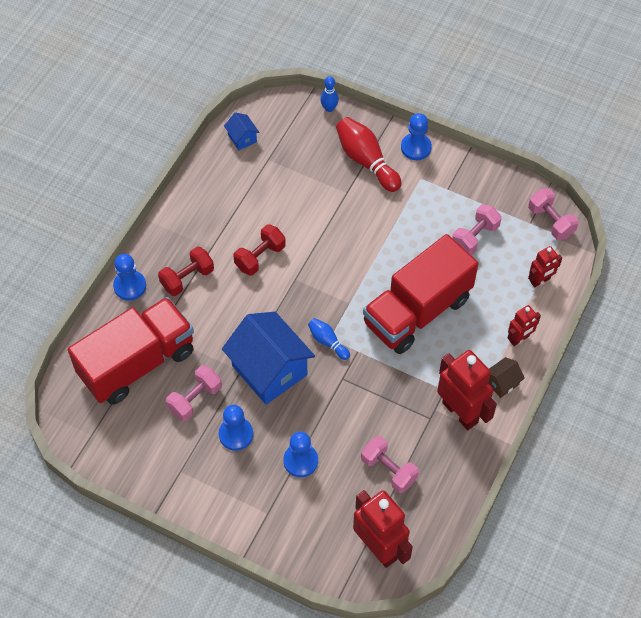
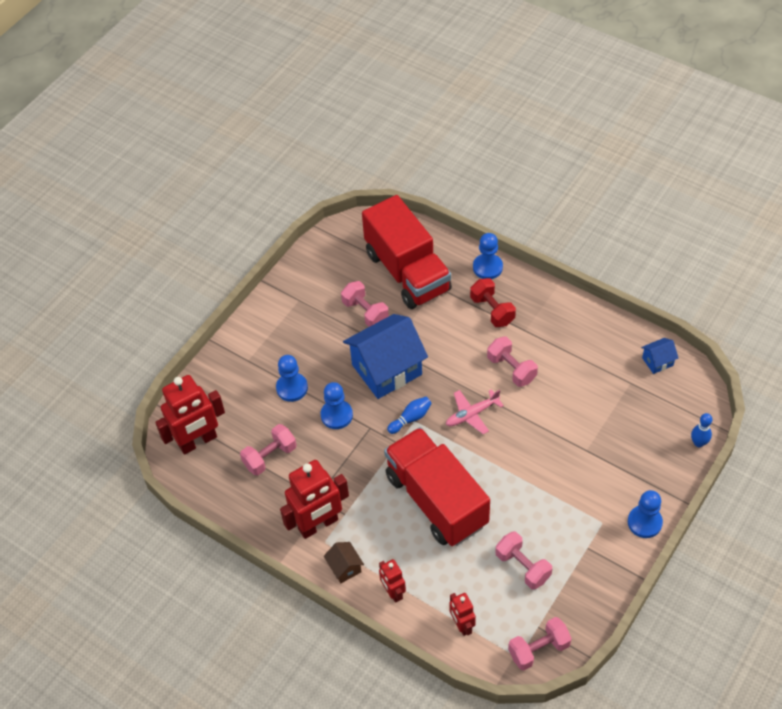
camera: 100 degrees right, 5 degrees down
(236, 434) = (326, 341): blue pawn -> blue pawn (336, 415)
(260, 257) = (511, 369): red dumbbell -> pink dumbbell
(317, 288) = (472, 414): none -> pink plane
(366, 161) = (627, 472): red bowling pin -> none

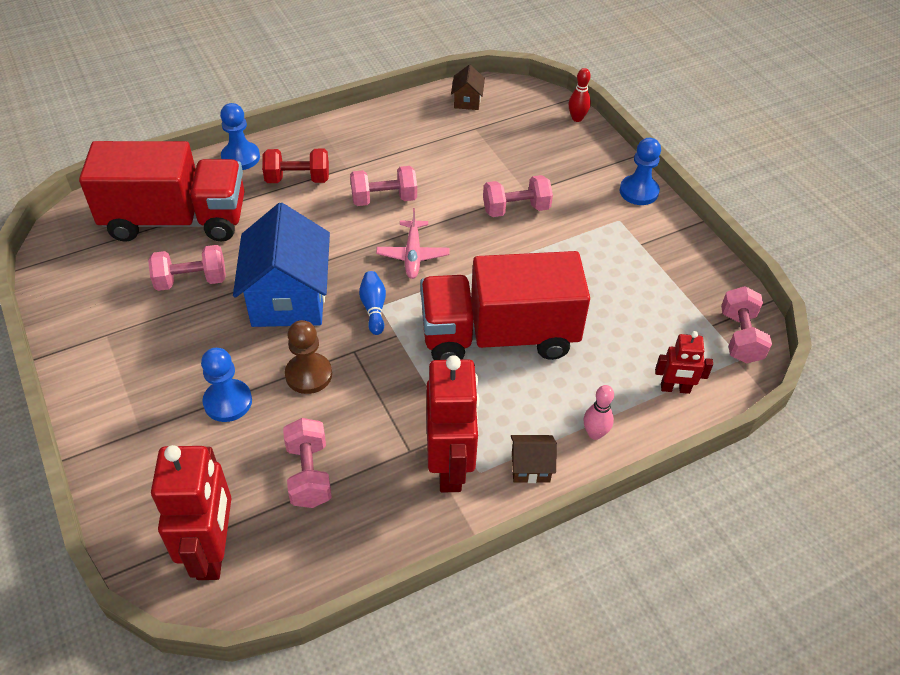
camera: 65 degrees left, 5 degrees down
(336, 415) = (308, 375): blue pawn -> brown pawn
(393, 592) = (595, 433): red robot -> pink bowling pin
(522, 567) = (632, 303): pink dumbbell -> pink dumbbell (516, 209)
(657, 361) = (467, 101): blue house -> brown house
(698, 443) = (577, 118): blue bowling pin -> red bowling pin

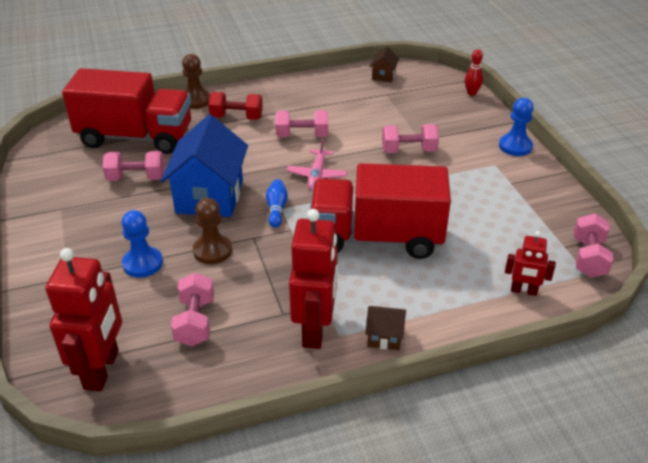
camera: 10 degrees right, 10 degrees down
(240, 157) = (196, 100): blue pawn -> brown pawn
(595, 433) = (446, 317): pink bowling pin -> none

